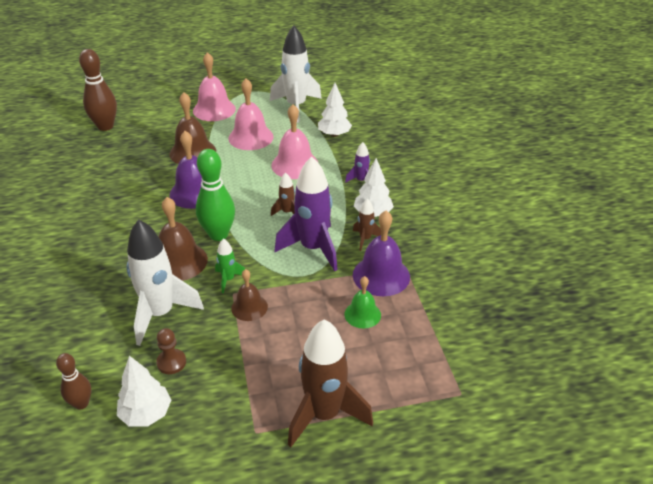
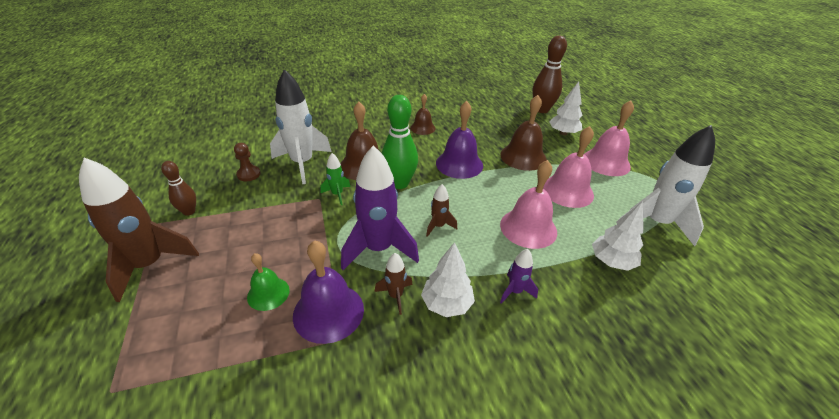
camera: 85 degrees right, 0 degrees up
(81, 403) = (227, 143): brown bowling pin -> brown bowling pin (189, 211)
(146, 414) = (204, 169): white tree -> white tree (563, 133)
(249, 307) = (299, 209): brown bell -> brown bell (422, 128)

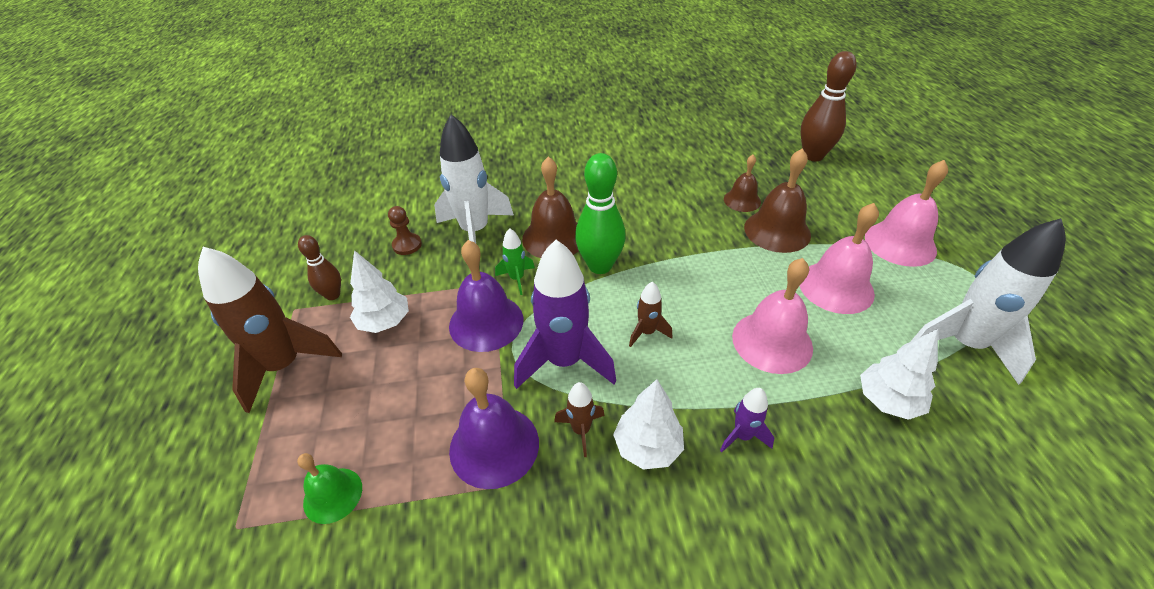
camera: 10 degrees right, 5 degrees up
(268, 293) = (422, 414): green bell -> green bell (333, 495)
(422, 128) = (639, 182): brown bell -> brown bell (742, 200)
(459, 164) = (684, 239): purple bell -> purple bell (486, 322)
(563, 133) = (840, 194): white tree -> white tree (384, 322)

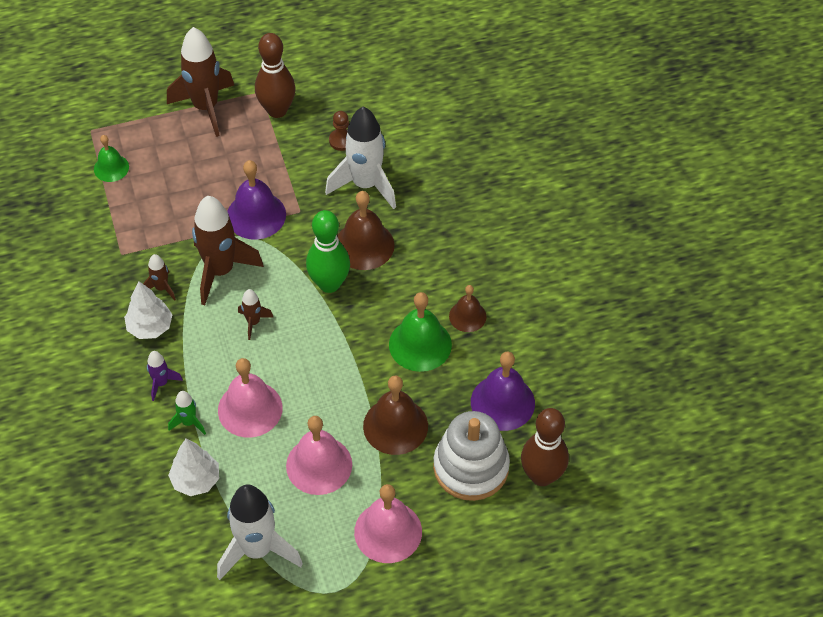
camera: 80 degrees right, 10 degrees up
(333, 295) = (277, 110): brown bowling pin -> brown bowling pin, size x1.73
(384, 322) = (251, 151): white tree -> none
(494, 446) = (147, 241): purple bell -> purple bell (502, 402)
(517, 279) = (307, 226): green rocket -> green rocket (189, 422)
(564, 361) = (220, 271): purple rocket -> brown rocket
(681, 209) = (420, 344): none -> green bell
(742, 200) = (443, 398): brown bell -> brown bell (467, 316)
(813, 190) = (471, 467): none -> white stacking toy

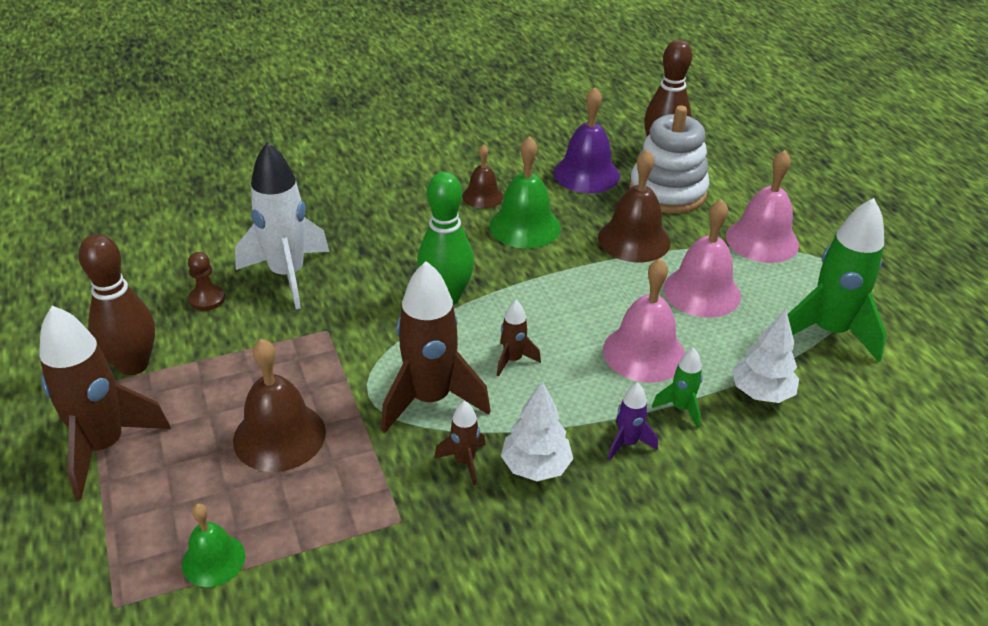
camera: 95 degrees left, 15 degrees down
(256, 215) = (331, 371): purple bell -> none
(257, 550) = (828, 332): white rocket -> green rocket
(364, 245) = (385, 272): brown bell -> brown bell (279, 436)

